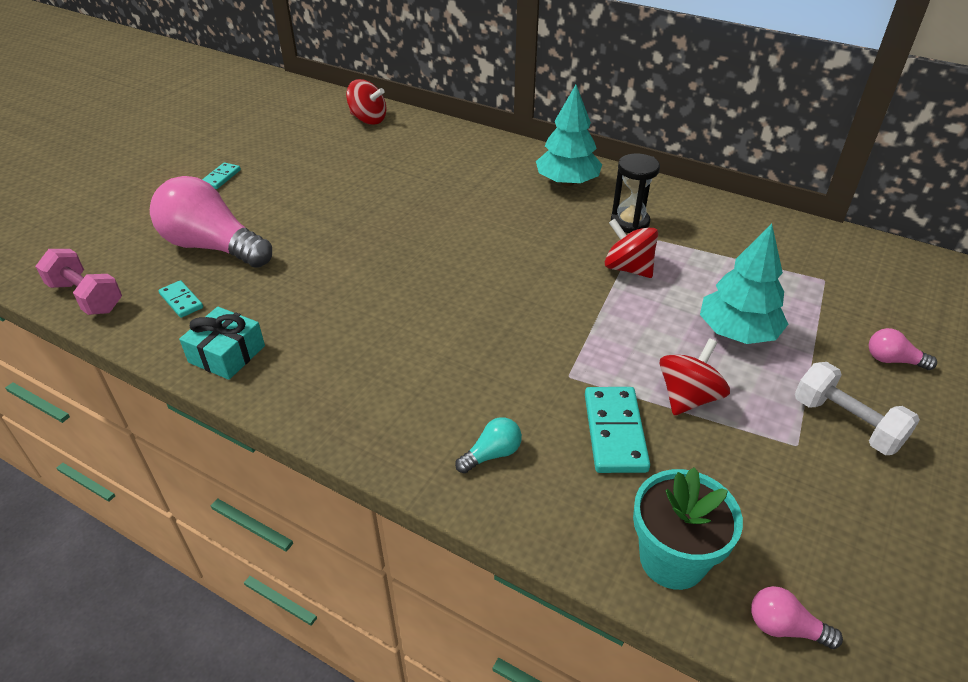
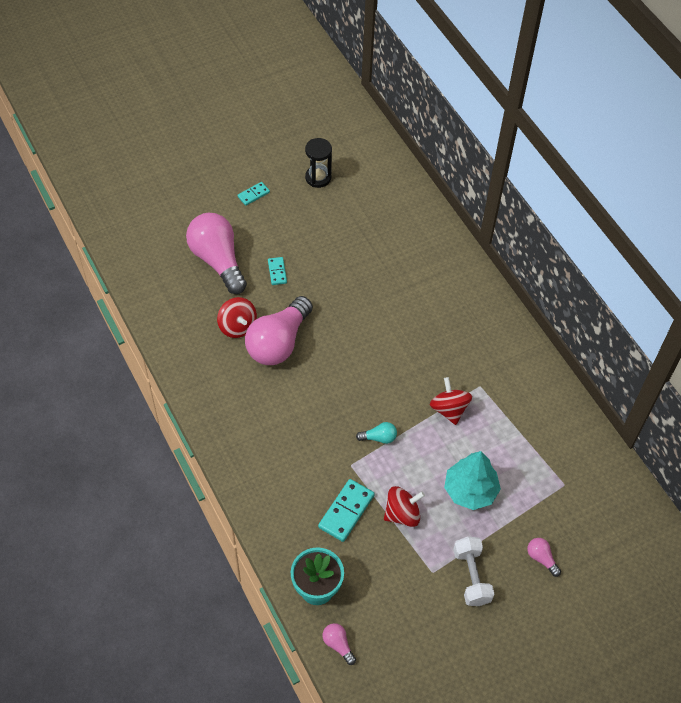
camera: 30 degrees right, 15 degrees up
(86, 297) = (133, 268): pink dumbbell -> none
(181, 301) = (180, 298): turquoise domino -> turquoise domino (277, 272)
(227, 354) = (185, 351): turquoise gift -> none
(358, 292) = (279, 342): none -> pink light bulb
(368, 119) = (384, 176): red spinning top -> red spinning top (237, 326)
(492, 454) = (276, 488): turquoise light bulb -> turquoise light bulb (379, 438)
(567, 182) = (474, 314): turquoise tree -> none
(629, 222) = (484, 372): black hourglass -> black hourglass (318, 178)

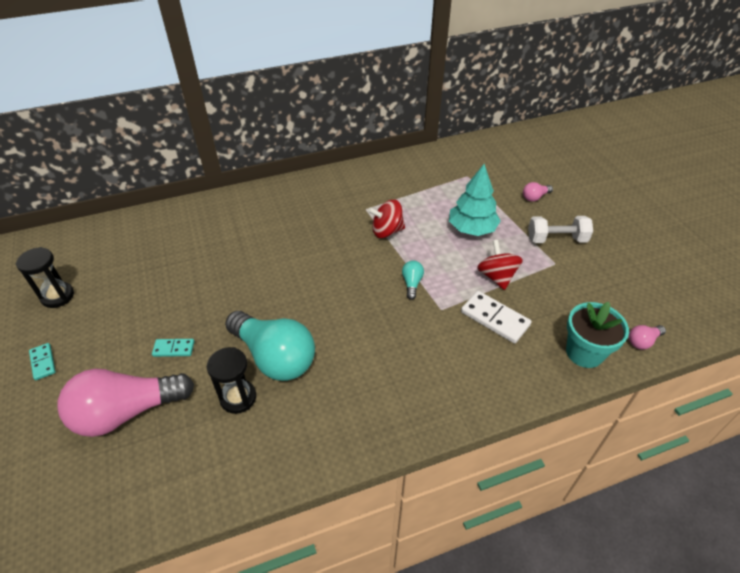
camera: 80 degrees left, 10 degrees down
(237, 326) = (238, 398): red spinning top -> black hourglass
(279, 342) = (274, 357): pink light bulb -> turquoise light bulb
(346, 511) = (495, 318): turquoise domino -> white domino

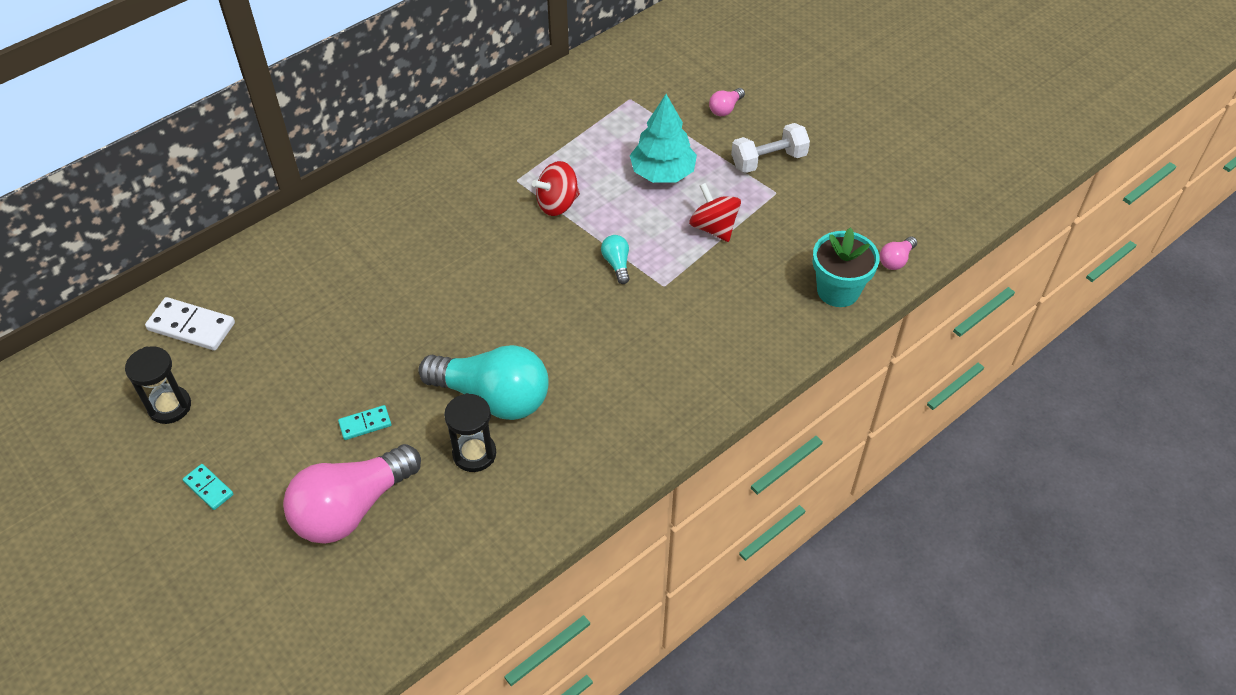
camera: 20 degrees left, 5 degrees up
(495, 318) = (729, 279): white domino -> white domino (191, 326)

